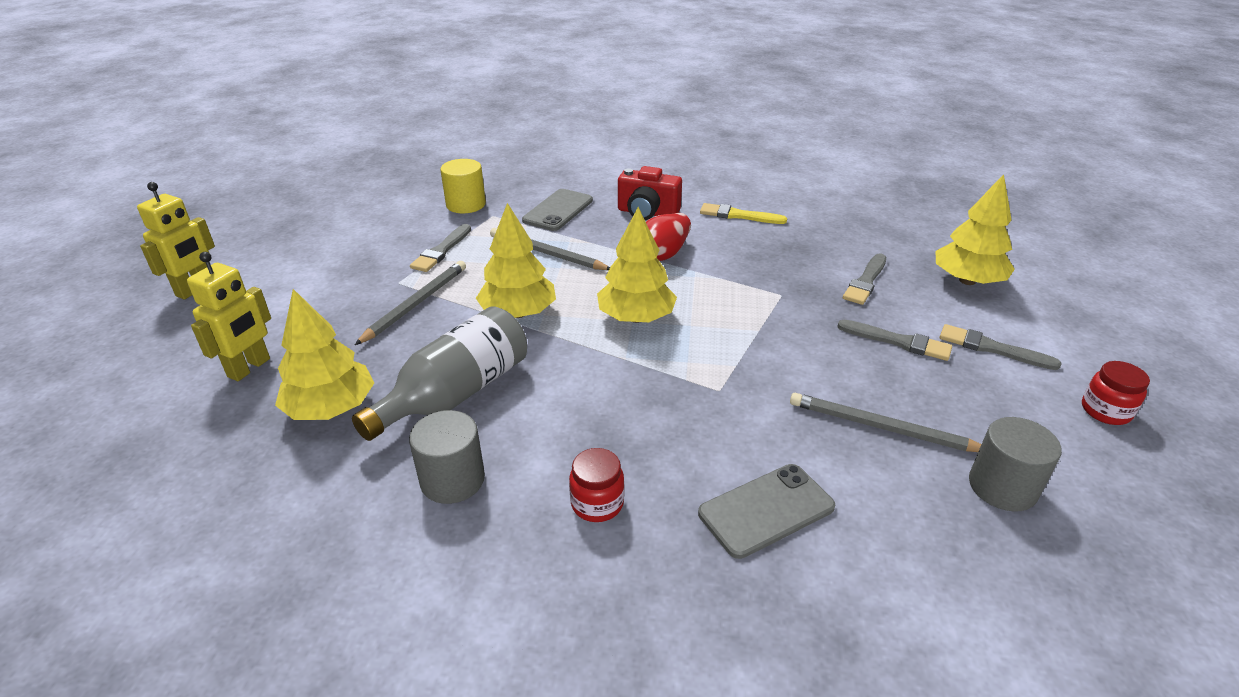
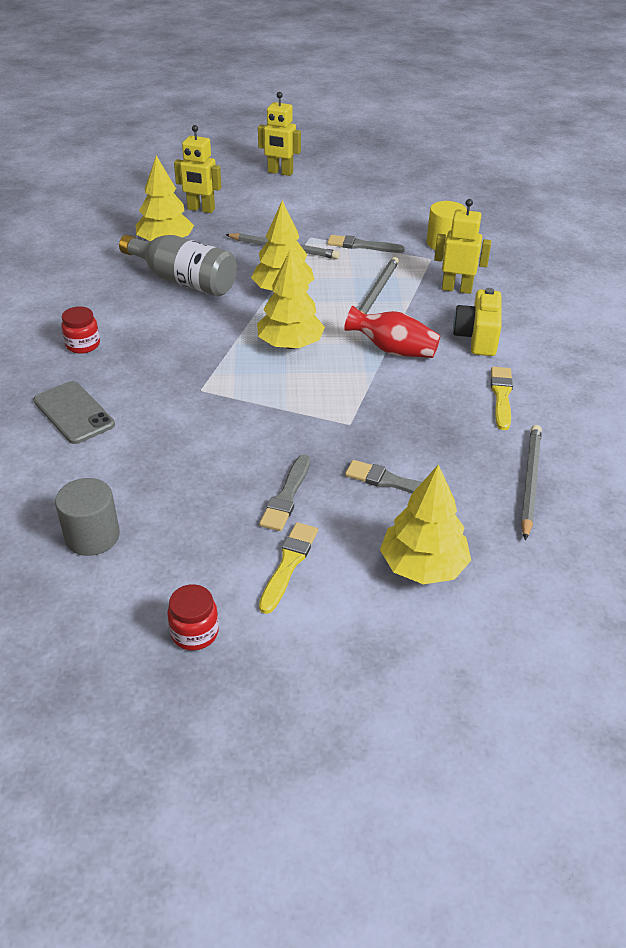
camera: 80 degrees right, 5 degrees up
(452, 480) = (104, 293): grey cylinder -> none
(558, 210) = (456, 289): grey phone -> yellow robot
(647, 213) = (477, 338): red camera -> yellow camera
(882, 428) = (161, 475): grey pencil -> grey pencil (530, 481)
(991, 348) = (288, 564): grey brush -> yellow brush

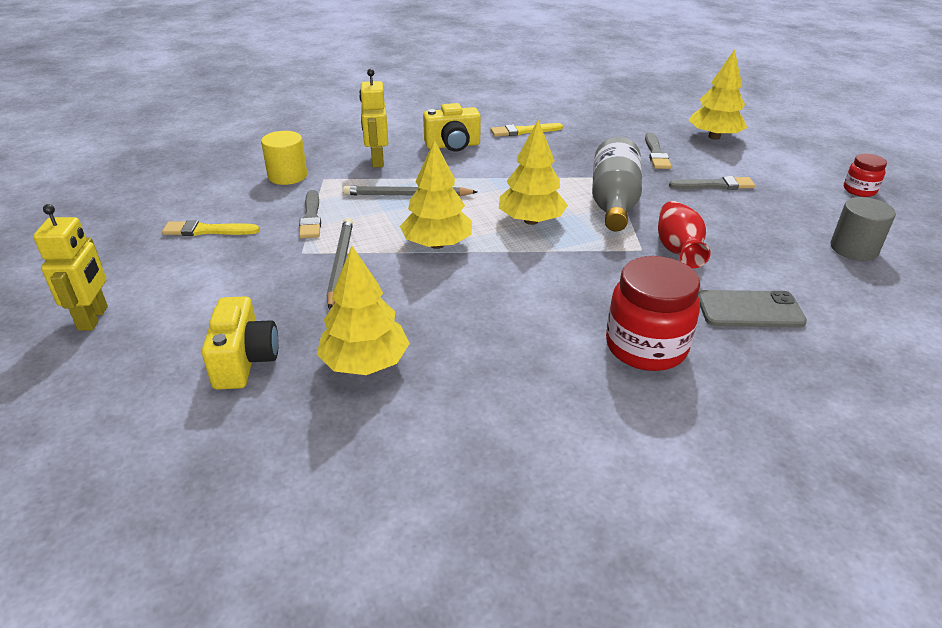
camera: 110 degrees left, 5 degrees down
(74, 413) = (749, 310): grey phone -> grey phone turned 60 degrees clockwise
(83, 345) = (646, 347): red jar -> red jar, size x1.87
(184, 281) = (458, 316): grey bottle -> grey bottle (614, 203)
(201, 209) = (245, 361): yellow robot -> yellow camera
(288, 564) = (769, 173): yellow brush -> yellow brush (207, 230)
(393, 350) = (499, 174): red vase -> red vase (677, 250)
(530, 481) = (605, 117): grey pencil -> none

